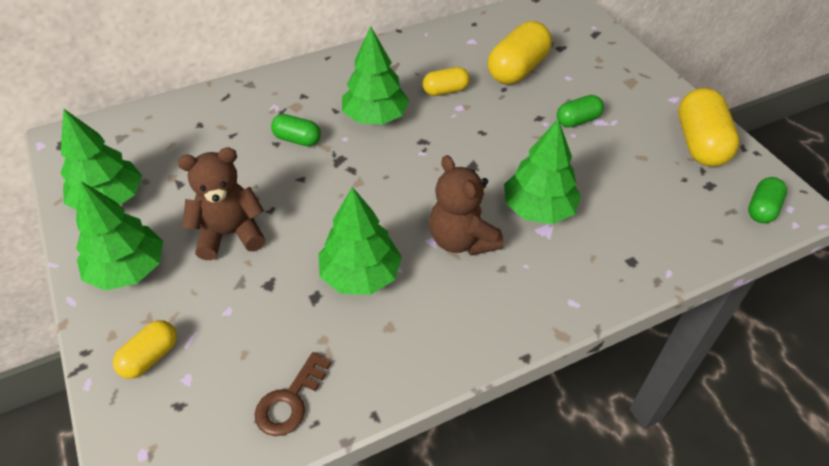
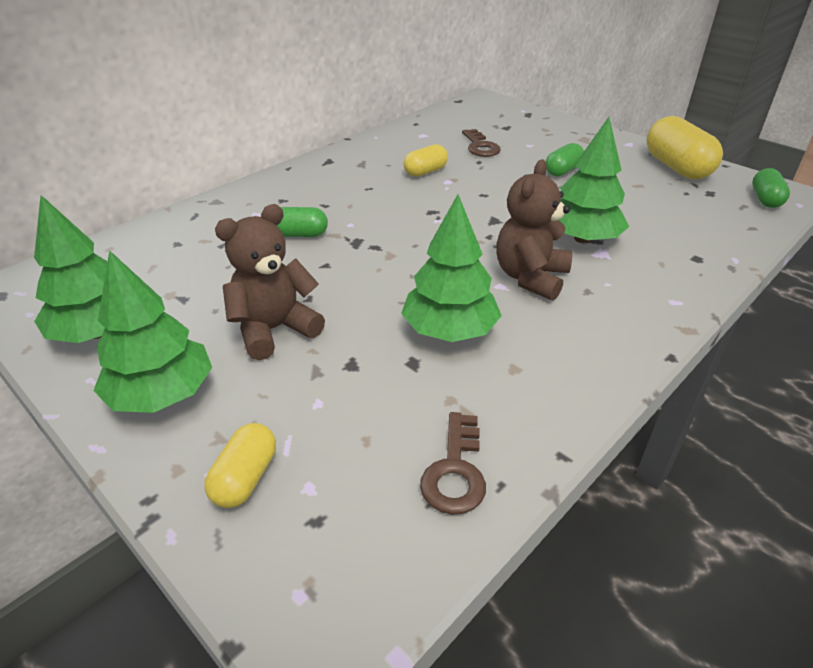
camera: 20 degrees left, 10 degrees down
(375, 117) = (370, 202): green tree -> none
(462, 240) = (530, 277): brown teddy bear -> brown teddy bear turned 75 degrees clockwise
(517, 69) = (480, 147): yellow capsule -> brown key

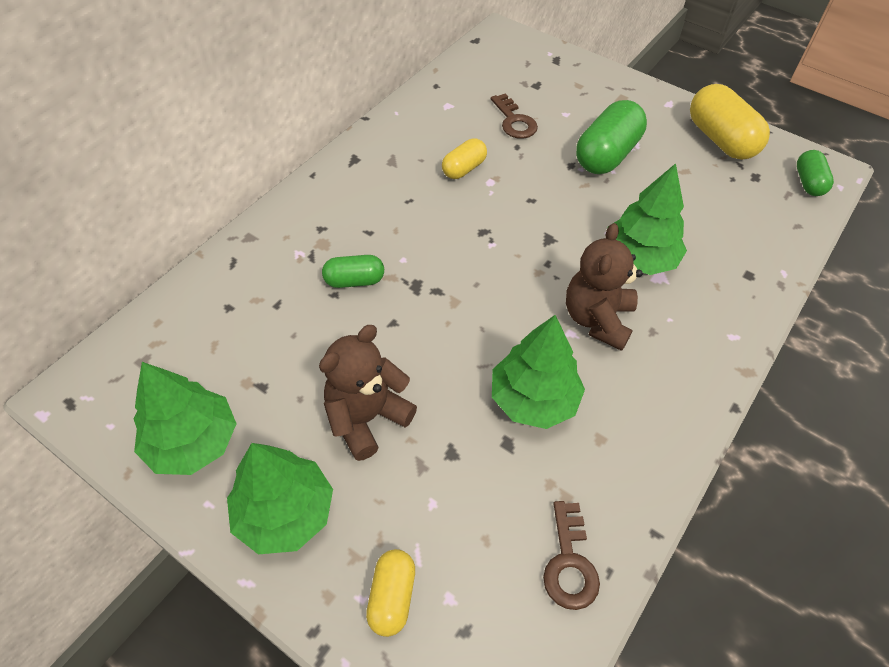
camera: 10 degrees left, 15 degrees up
(562, 171) = (606, 155): green capsule -> green capsule, size x1.77

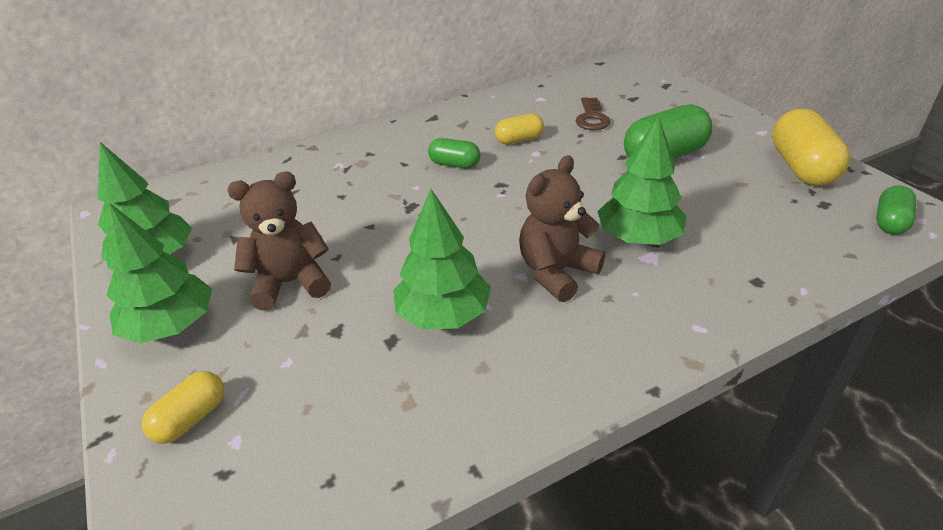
camera: 30 degrees right, 15 degrees down
(354, 280) = (364, 191): green capsule -> green capsule (454, 164)
(569, 563) = (365, 459): brown key -> none

